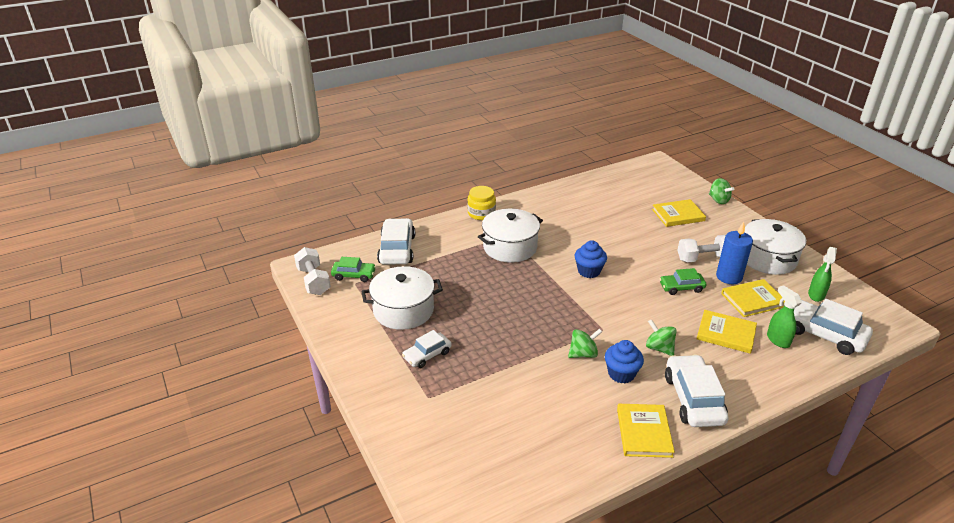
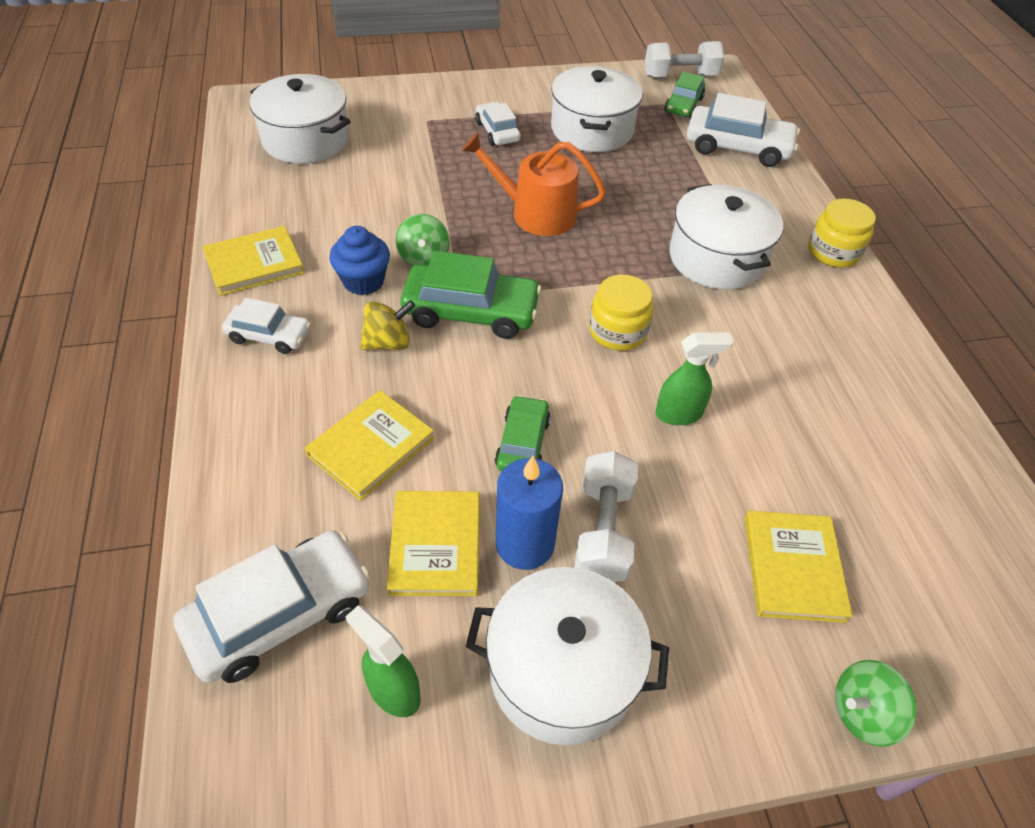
camera: 105 degrees right, 15 degrees up
(491, 463) = (306, 140): none -> white pot
(511, 317) = (535, 213): none -> orange watering can
(589, 271) = (617, 331): blue cupcake -> yellow jar
(613, 323) = (471, 312): none -> green car
(644, 432) = (254, 264): yellow book -> yellow book turned 45 degrees counterclockwise
(659, 348) = (388, 343): green spinning top -> yellow spinning top
(693, 399) = (269, 335): white car -> white car, size x0.60
(777, 340) = (311, 519): green spray bottle -> green spray bottle (679, 414)

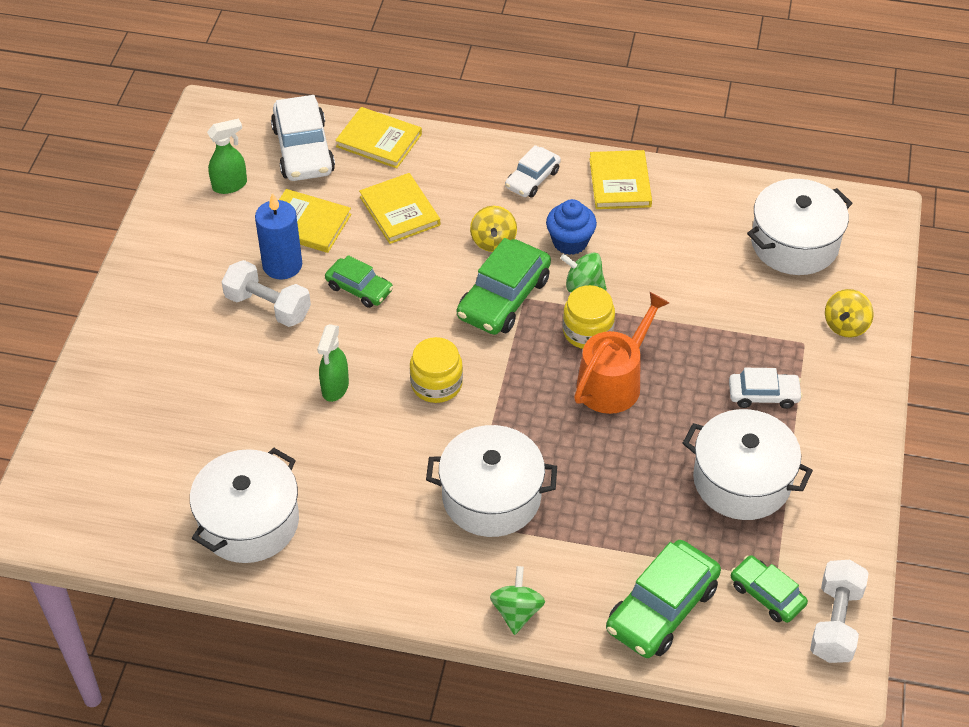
camera: 115 degrees right, 0 degrees up
(395, 103) = (845, 325): none -> yellow spinning top
(562, 671) = (195, 256): white pot -> white pot (249, 522)
(738, 147) = (662, 608): white car -> green car
(793, 568) = (182, 393): yellow book -> yellow book (379, 140)
(833, 252) = (456, 602): yellow jar -> yellow jar (587, 331)
(862, 713) = (83, 379): green spinning top -> green spinning top (517, 611)

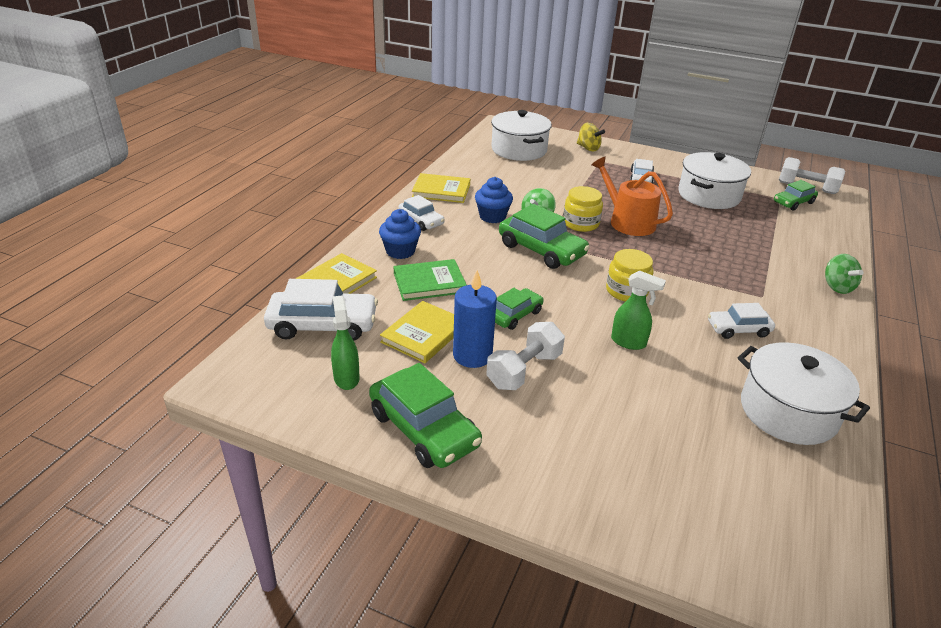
camera: 80 degrees left, 15 degrees down
(386, 490) = (738, 329): none -> white car
(399, 211) = (429, 283): yellow book -> green book
(456, 175) = (400, 251): none -> blue cupcake
(491, 497) = (736, 282): white pot -> none
(493, 241) = (481, 246): yellow spinning top -> none
(517, 611) = (837, 287): green spinning top -> green spinning top turned 120 degrees counterclockwise
(662, 608) = (815, 235): green car -> green car (424, 429)

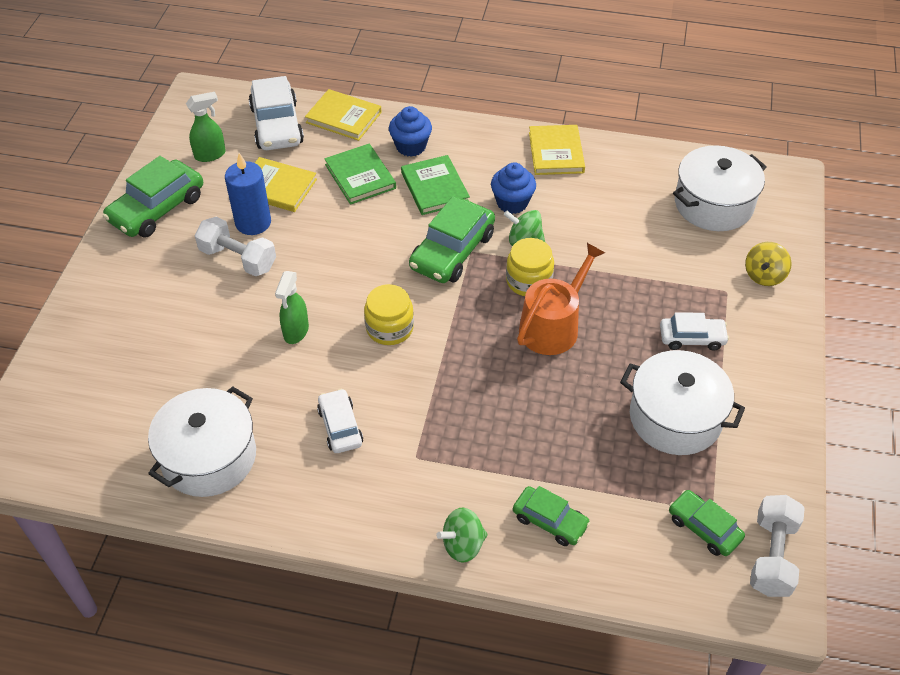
camera: 80 degrees right, 15 degrees up
(421, 221) = (478, 149): white car -> none
(460, 247) = (435, 187): none -> green book
(514, 315) = (321, 243): green car -> green car (550, 521)

